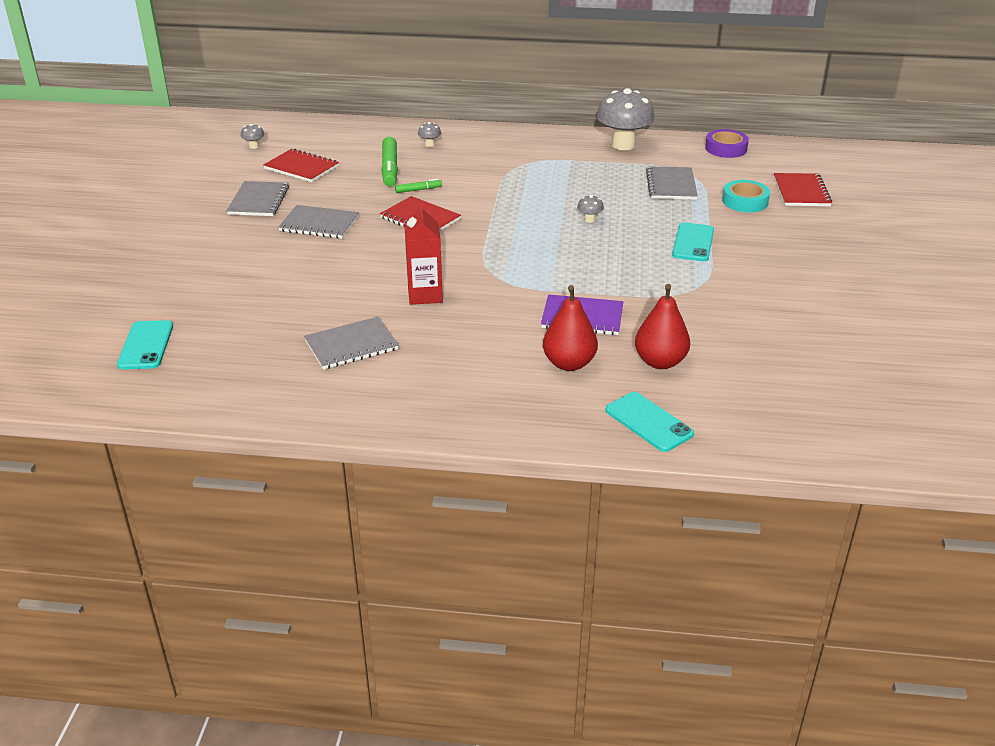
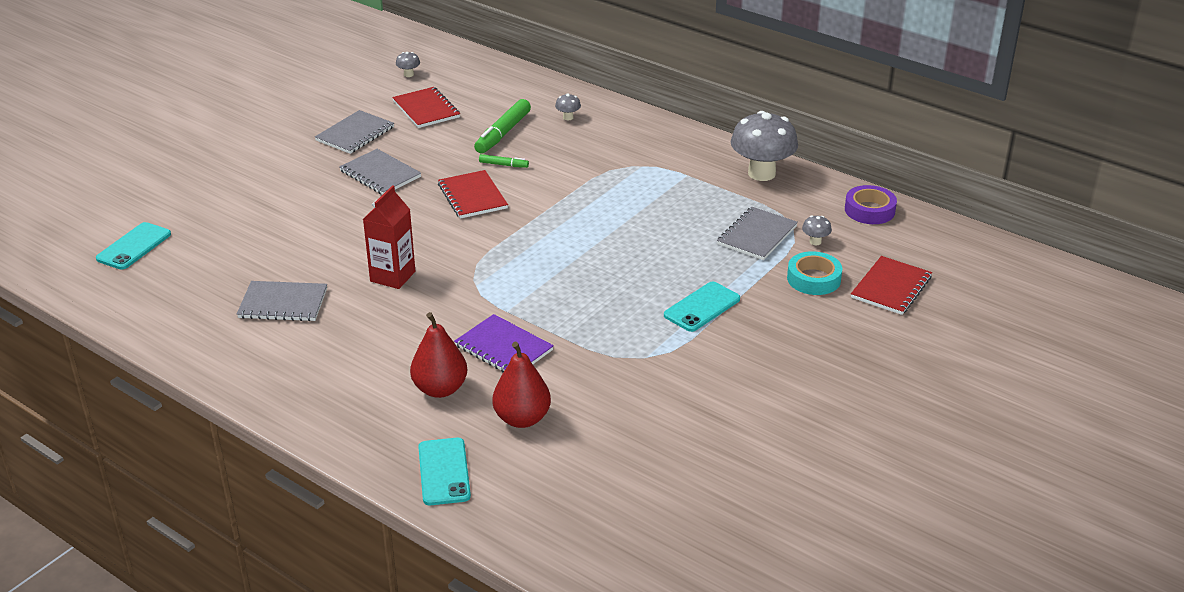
camera: 30 degrees right, 0 degrees up
(589, 220) = (628, 248): grey mushroom -> grey mushroom (815, 242)

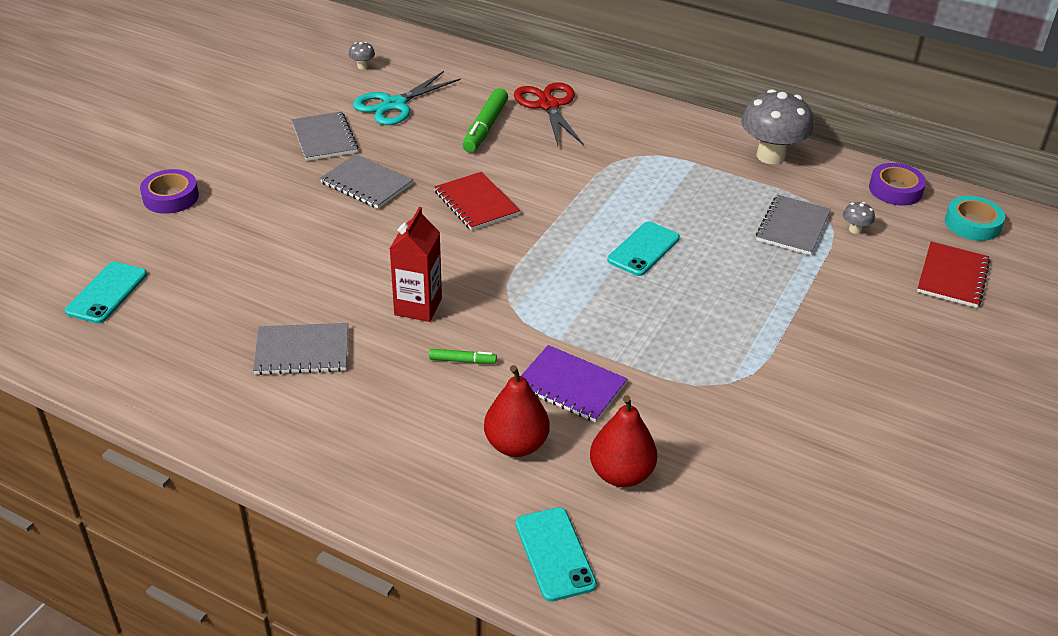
camera: 10 degrees left, 5 degrees up
(207, 174) = (171, 197): none -> purple tape
(355, 134) = (324, 138): grey notebook -> grey notebook turned 45 degrees counterclockwise
(426, 109) = (394, 105): red notebook -> turquoise scissors
(503, 165) = (498, 164): green marker -> green marker (462, 360)
(568, 117) = (548, 105): grey mushroom -> red scissors
(702, 307) = (767, 316): turquoise phone -> turquoise phone (643, 249)
(813, 279) = (870, 273): turquoise tape -> turquoise tape (972, 224)

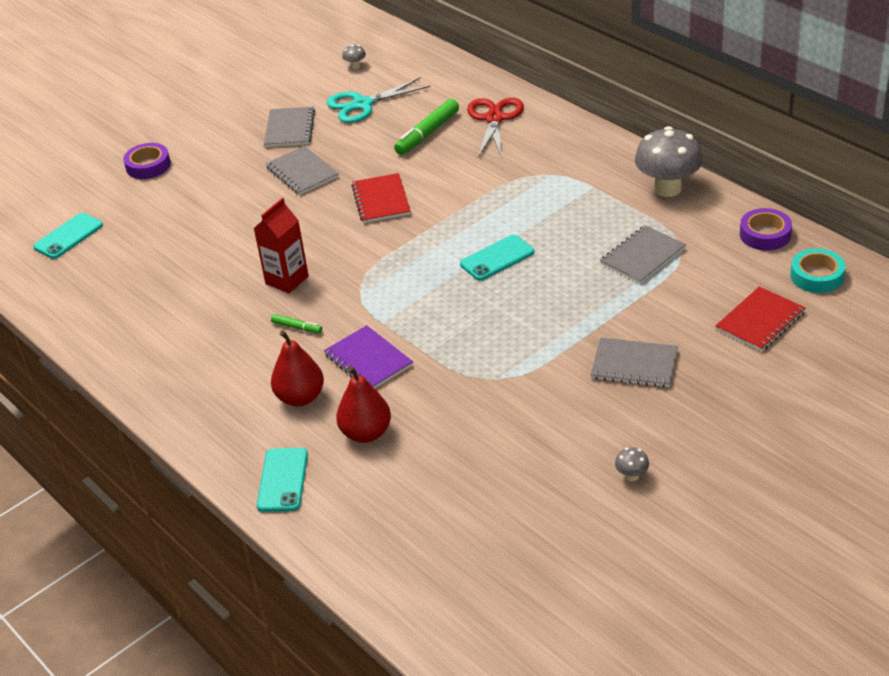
camera: 25 degrees right, 0 degrees up
(302, 351) = (183, 301): grey notebook -> grey notebook (634, 365)
(855, 230) = (699, 266): grey mushroom -> grey mushroom (631, 476)

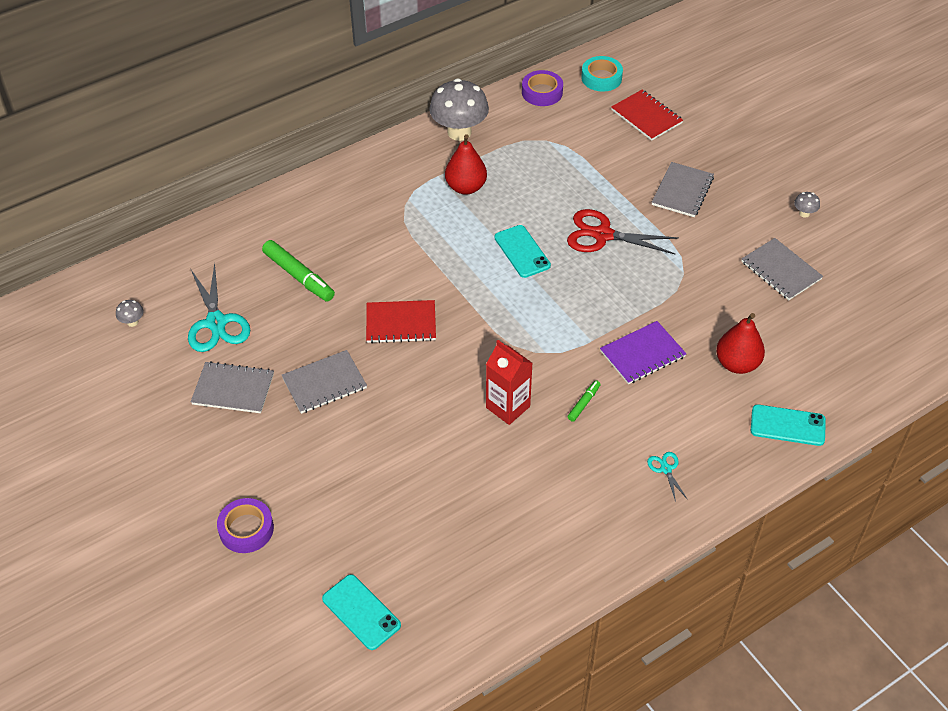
camera: 85 degrees left, 10 degrees up
(219, 392) = (665, 469): none -> turquoise scissors
(300, 397) = (683, 407): red pear -> red pear (466, 187)
(494, 118) = (296, 224): red scissors -> red scissors (602, 235)
(642, 256) = (548, 163): grey notebook -> grey notebook (780, 271)

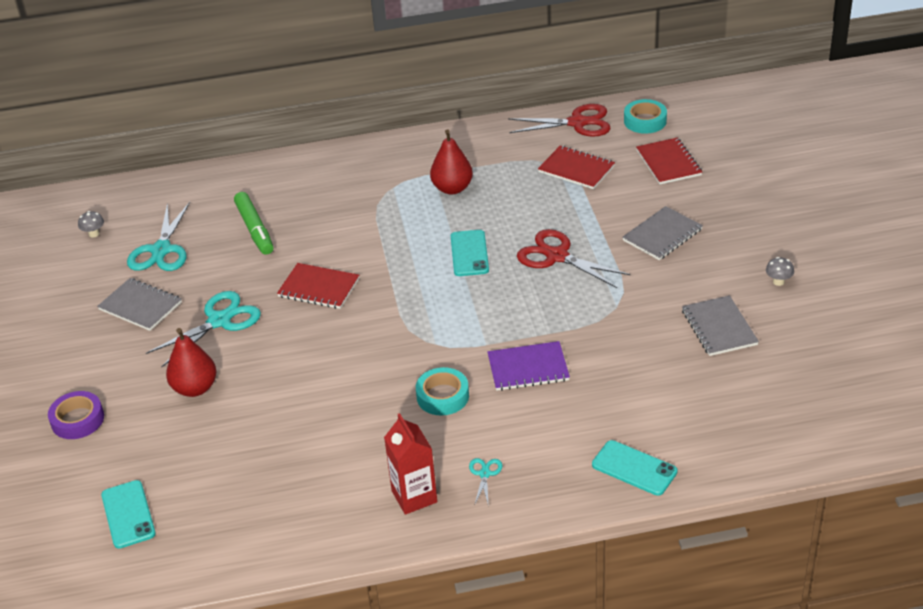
camera: 25 degrees right, 10 degrees down
(324, 383) = (219, 320): grey notebook -> turquoise scissors
(459, 132) = (476, 141): grey mushroom -> none
(508, 407) = (369, 381): red carton -> red carton (414, 496)
(542, 92) = (578, 123): purple tape -> red scissors
(568, 141) = (576, 169): none -> red notebook
(583, 403) = (442, 396): green marker -> turquoise tape
(737, 364) = (618, 400): red pear -> red pear (195, 388)

